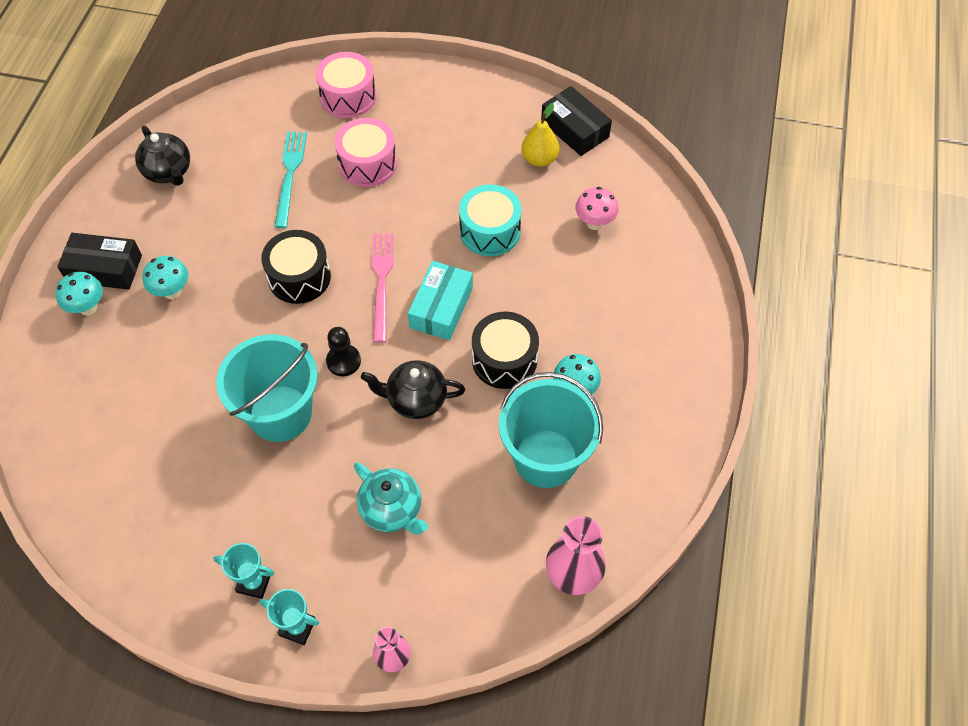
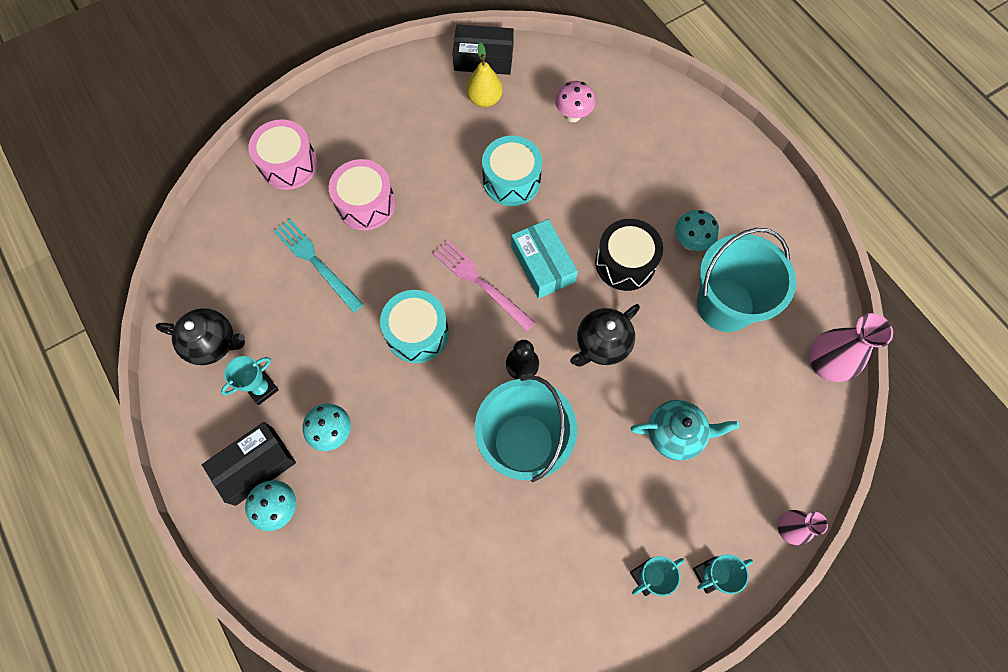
camera: 45 degrees left, 10 degrees up
(164, 225) = (262, 388): none -> turquoise trophy
(299, 277) = (417, 333): black drum -> turquoise drum

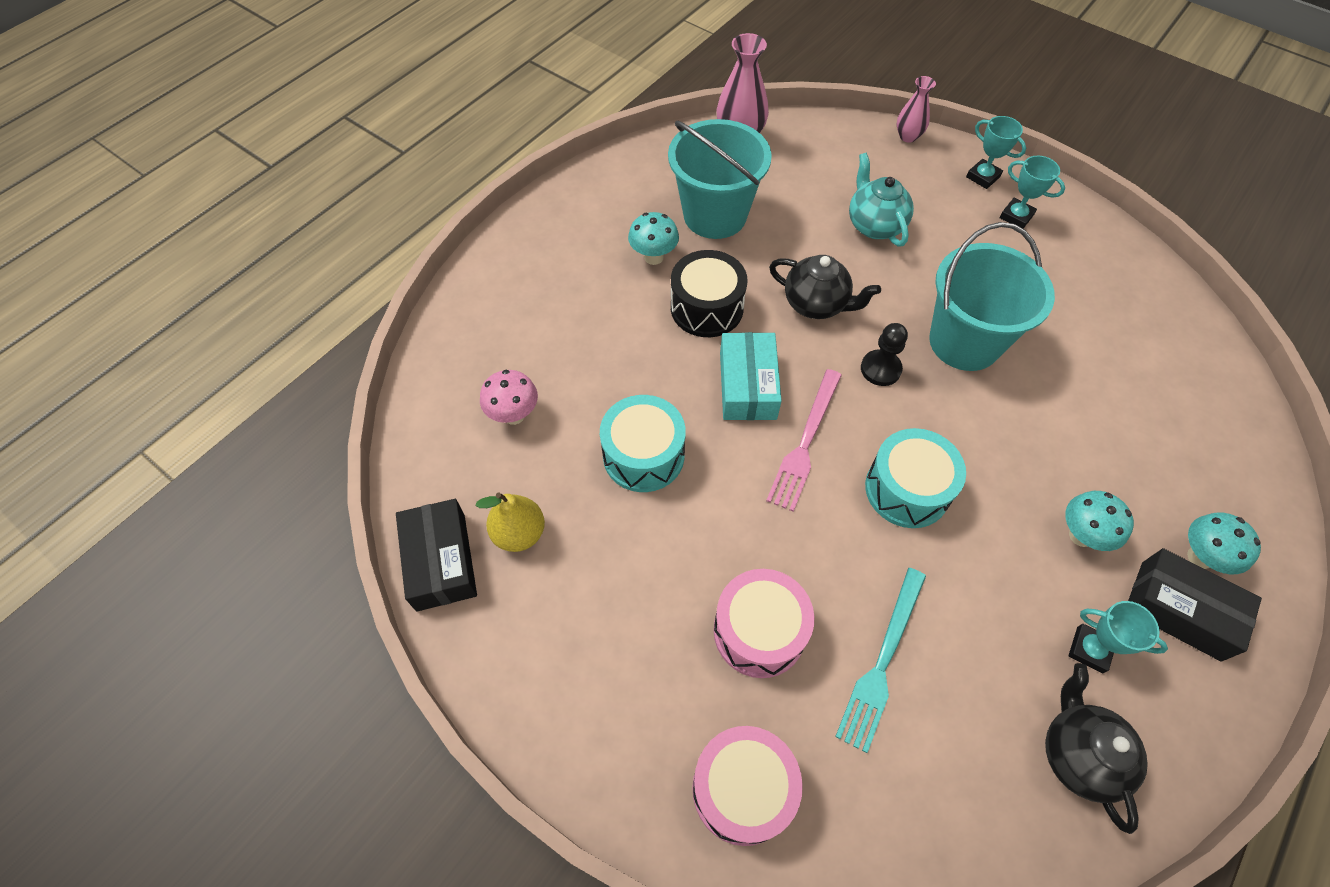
camera: 110 degrees left, 10 degrees down
(543, 264) = (747, 385): turquoise box -> turquoise box turned 45 degrees counterclockwise

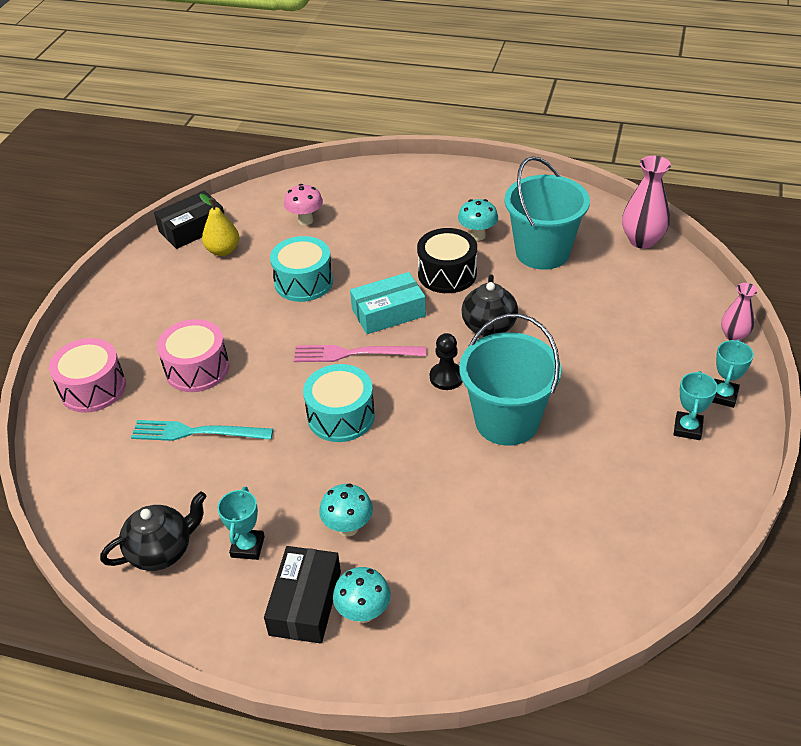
camera: 70 degrees right, 15 degrees down
(874, 225) = (601, 339): turquoise teapot -> none

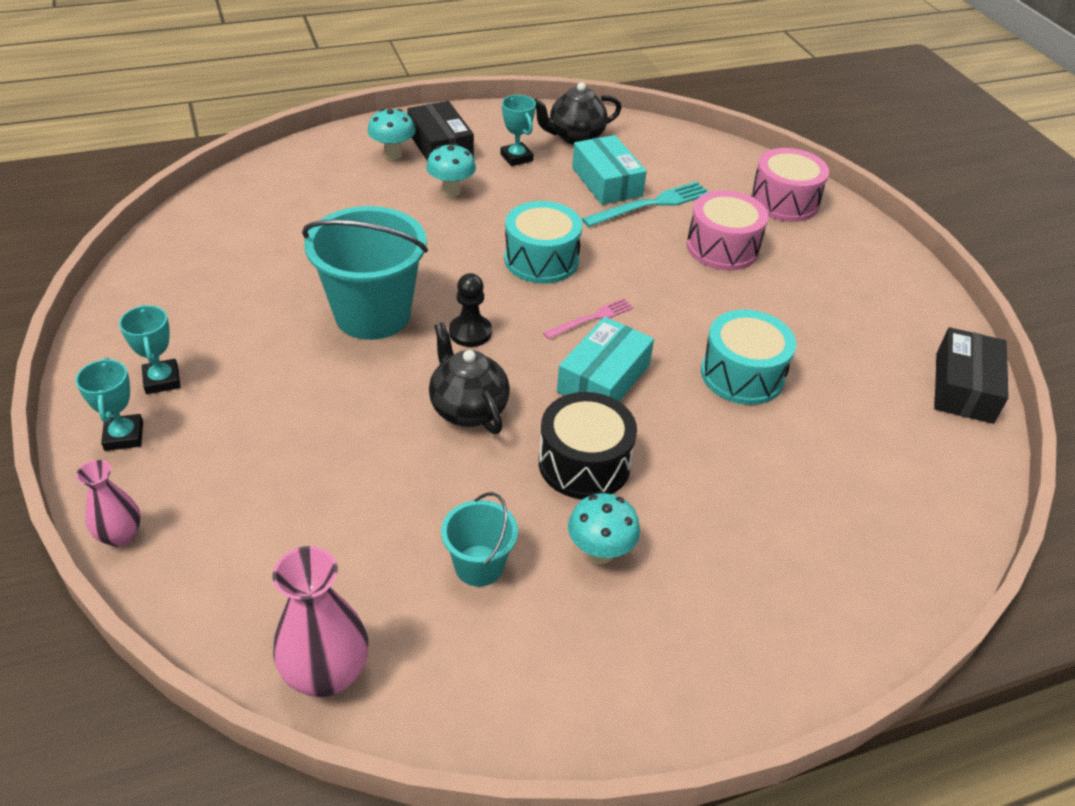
camera: 140 degrees right, 0 degrees up
(162, 551) = (575, 137): black teapot -> black teapot turned 45 degrees clockwise
(202, 475) = (606, 182): none -> turquoise box
(223, 250) = (885, 374): yellow pear -> none
(305, 220) = (856, 465): pink mushroom -> none
(354, 353) = (591, 318): pink fork -> pink fork, size x0.62
(542, 252) = (479, 566): turquoise bucket -> turquoise bucket, size x0.51

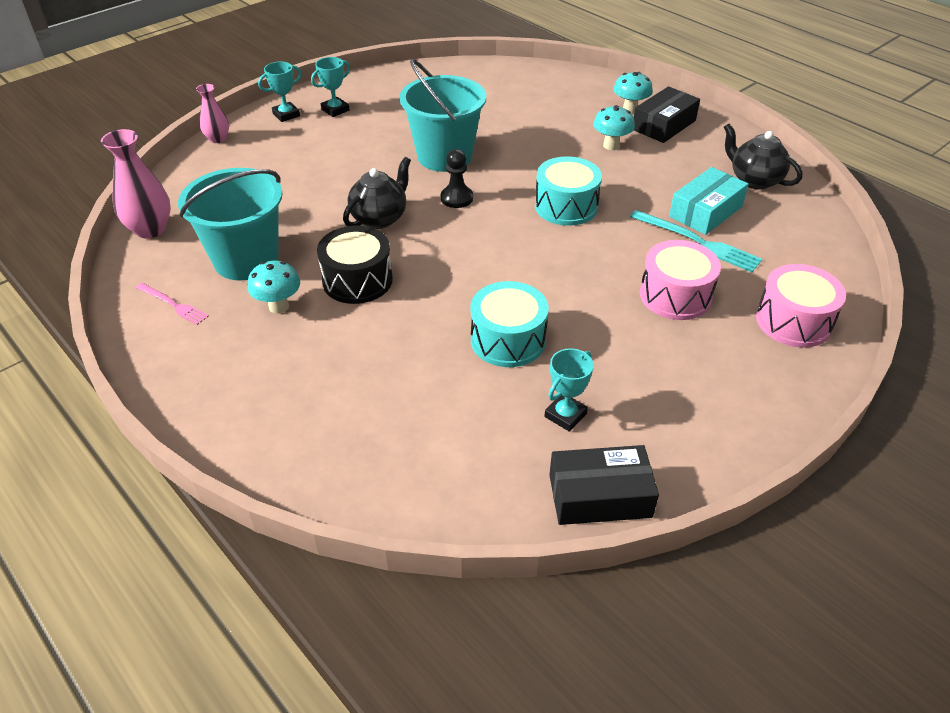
camera: 70 degrees right, 0 degrees up
(479, 566) = (246, 260): turquoise bucket -> turquoise bucket, size x1.94
(516, 157) = (688, 161): turquoise trophy -> turquoise trophy (565, 415)
(591, 318) = (515, 246): pink fork -> pink fork (173, 304)
(604, 378) = (451, 268): turquoise box -> none

